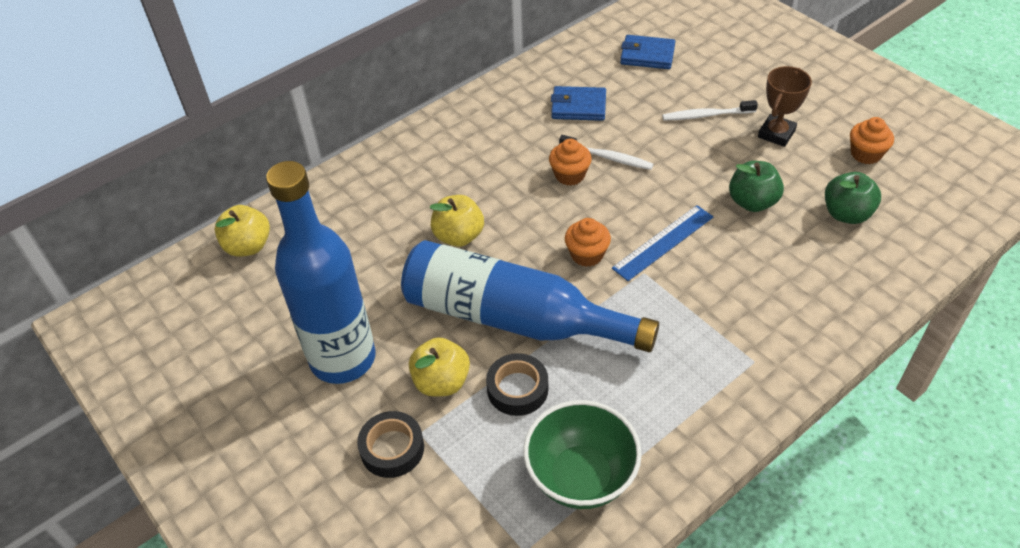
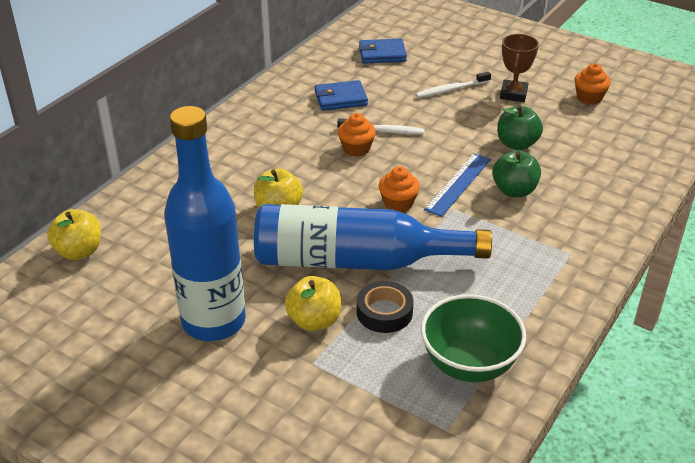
camera: 20 degrees left, 10 degrees down
(392, 448) = (292, 380): black tape -> none
(846, 214) = (593, 140): green apple -> green apple (514, 190)

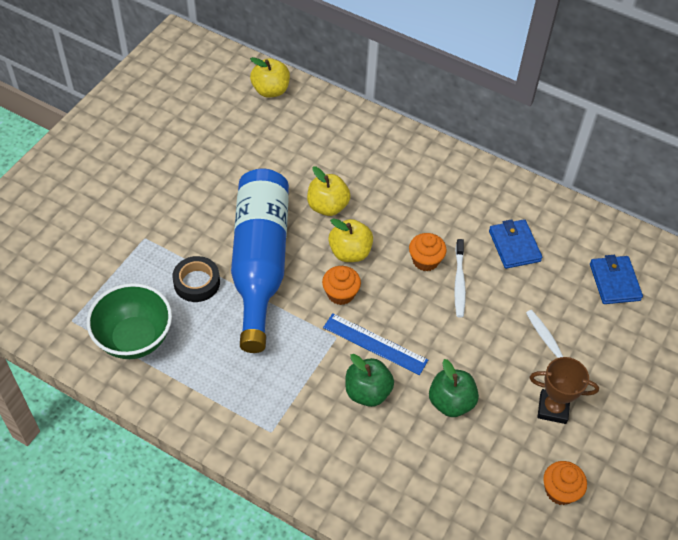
camera: 85 degrees right, 15 degrees up
(214, 321) = (191, 176): blue bottle -> none
(314, 321) = (189, 237): yellow apple -> yellow apple (350, 252)

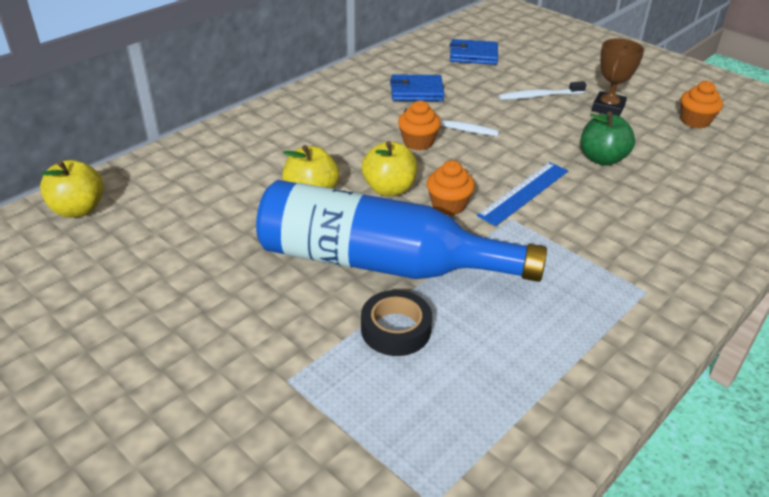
camera: 75 degrees left, 15 degrees down
(134, 339) = (485, 415): green bowl -> none
(367, 392) = (589, 208): green apple -> none

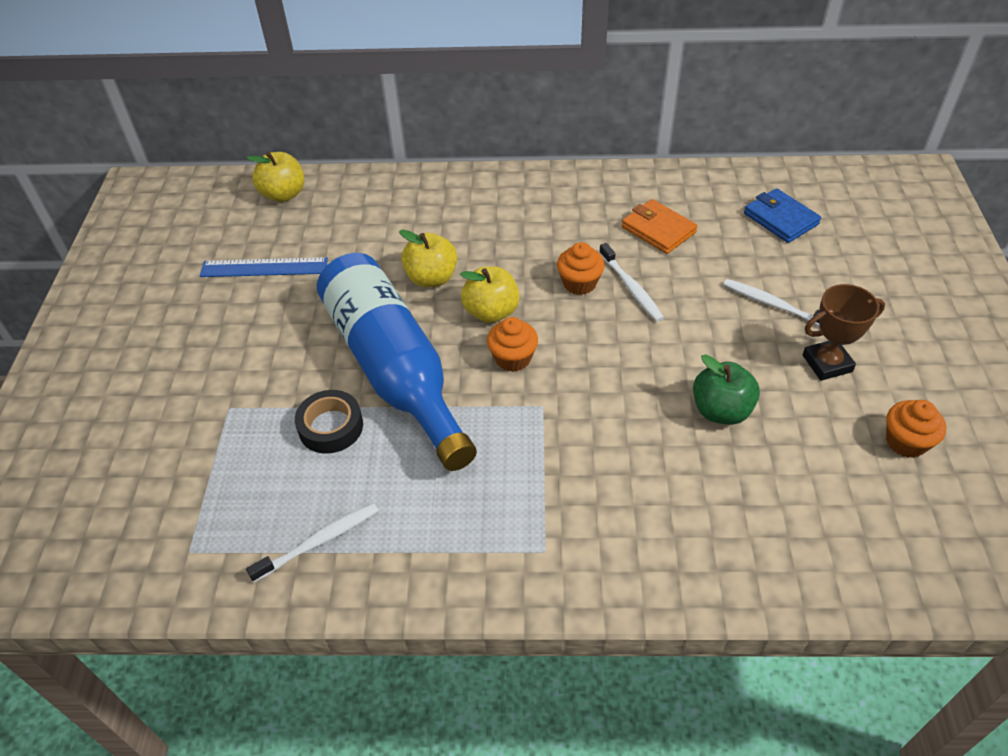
camera: 50 degrees right, 10 degrees up
(416, 91) = (658, 230): blue wallet -> orange wallet
(515, 405) = (318, 542): none -> white toothbrush
(524, 193) = (591, 391): blue ruler -> blue ruler (264, 268)

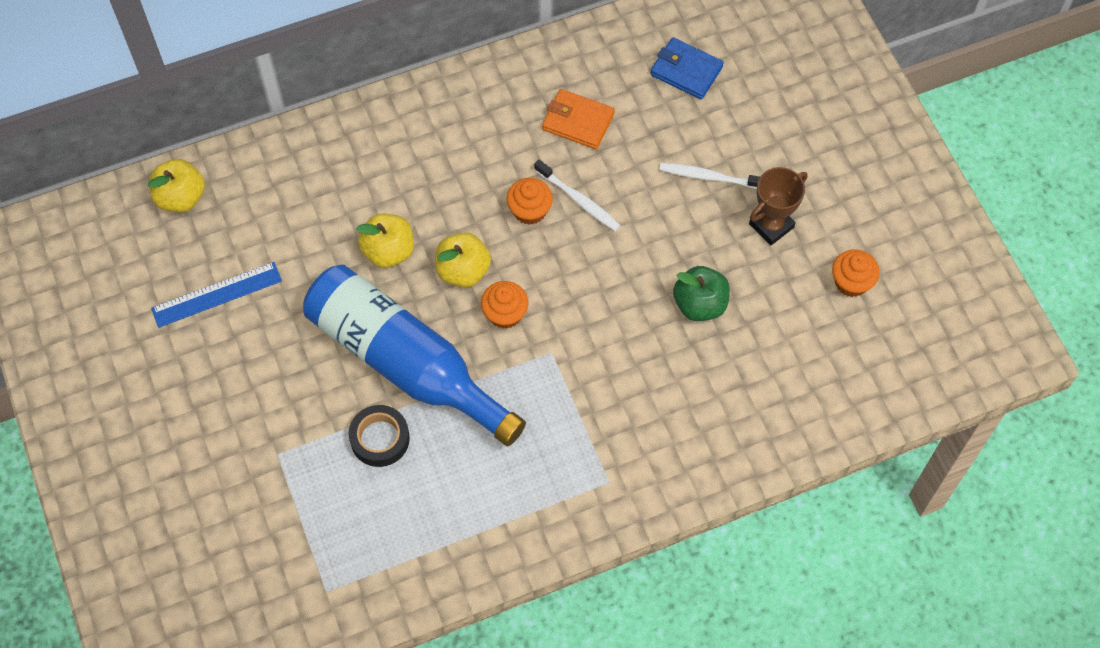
camera: 25 degrees left, 15 degrees up
(318, 542) = (427, 542): white toothbrush -> none

